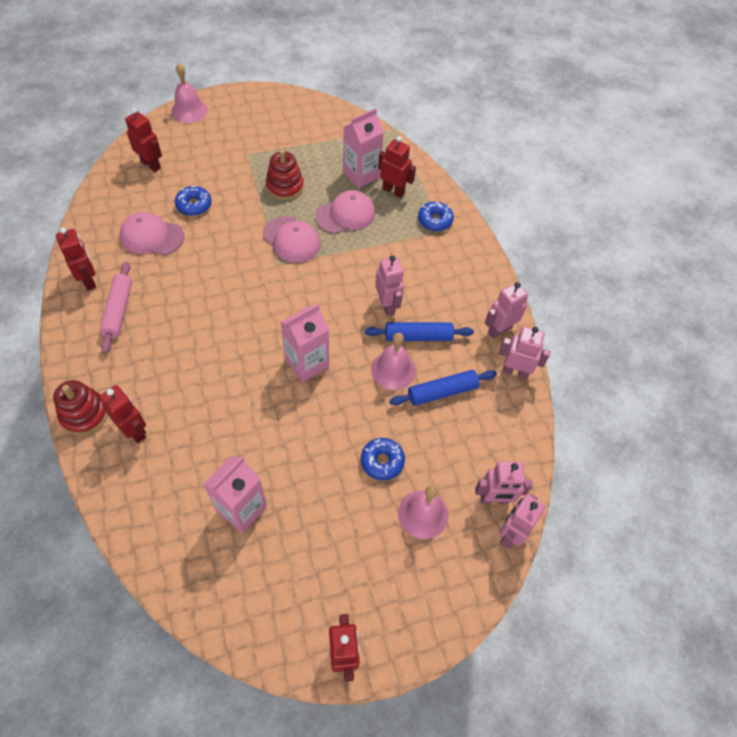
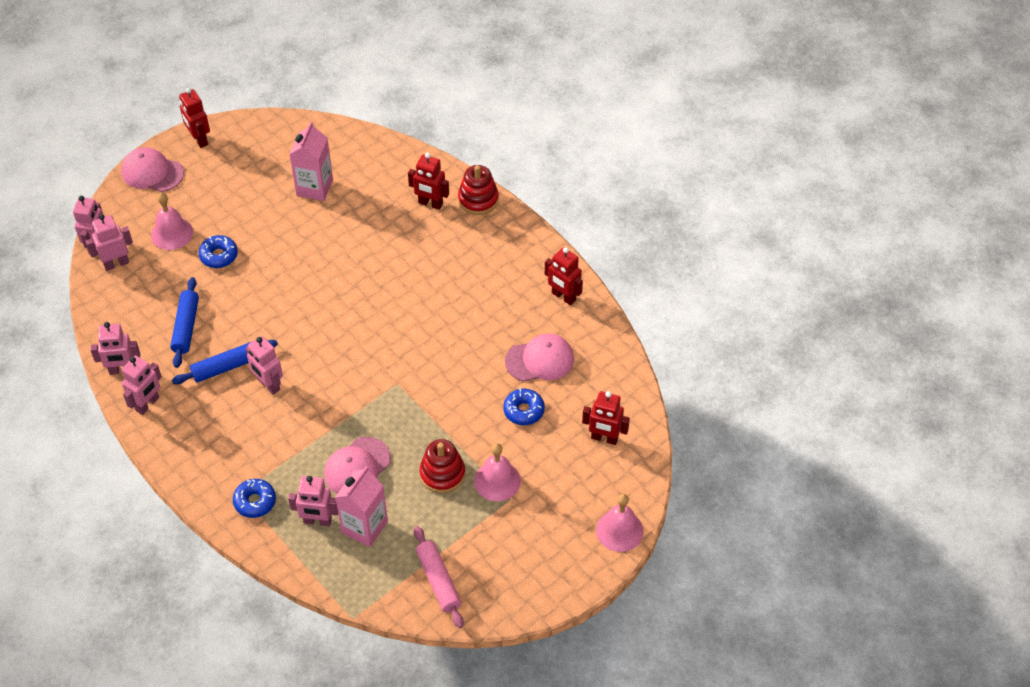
camera: 160 degrees right, 5 degrees down
(118, 311) = (515, 282): pink rolling pin -> pink rolling pin (438, 580)
(291, 240) = (399, 414): pink cap -> pink cap (152, 172)
(307, 363) = (319, 304): pink carton -> none
(393, 191) = (317, 521): red robot -> pink robot
(393, 370) = (238, 328): pink bell -> pink bell (497, 481)
(442, 392) = (186, 327): blue rolling pin -> blue rolling pin turned 45 degrees counterclockwise

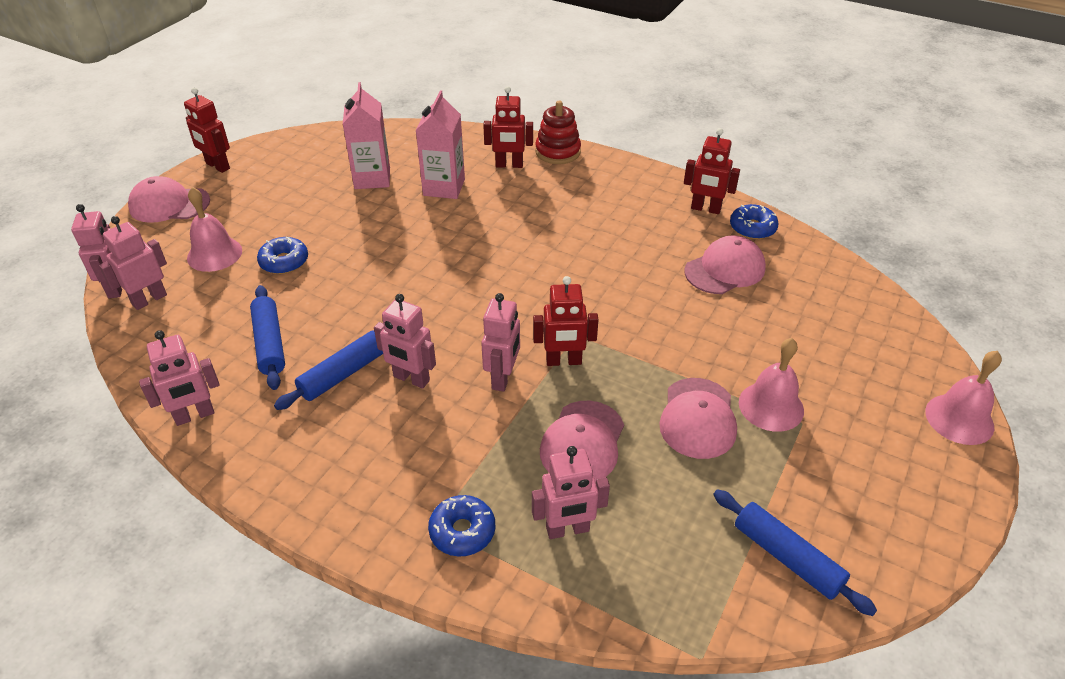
camera: 20 degrees left, 10 degrees down
(147, 404) = (247, 448): pink robot -> pink robot (503, 378)
(364, 527) = (638, 517): pink carton -> pink carton (444, 187)
(438, 580) = (786, 557): pink rolling pin -> blue rolling pin
(442, 474) = (698, 418): red stacking toy -> pink cap
(524, 410) = (745, 322): blue donut -> blue donut (752, 228)
(604, 438) = (857, 325): red robot -> red robot (563, 361)

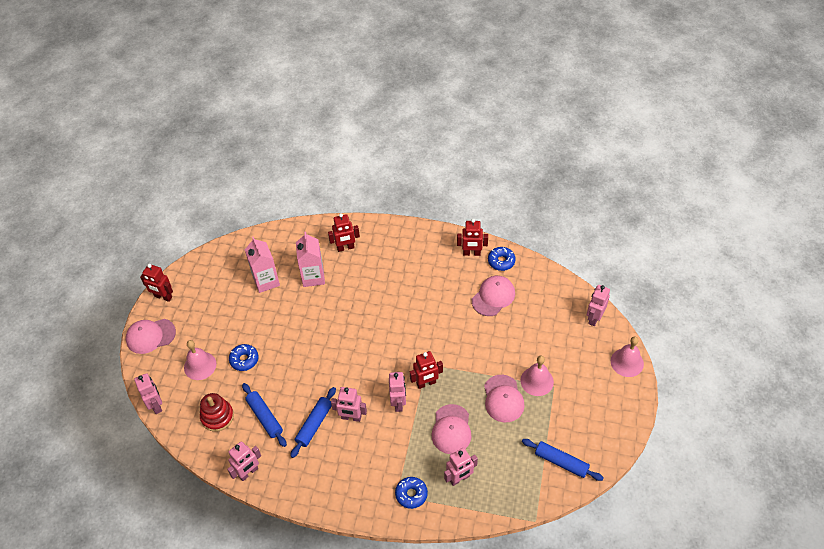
camera: 15 degrees left, 10 degrees up
(149, 299) = (180, 408): pink robot -> pink robot (594, 318)
(558, 152) = (371, 228): red stacking toy -> red stacking toy (217, 416)

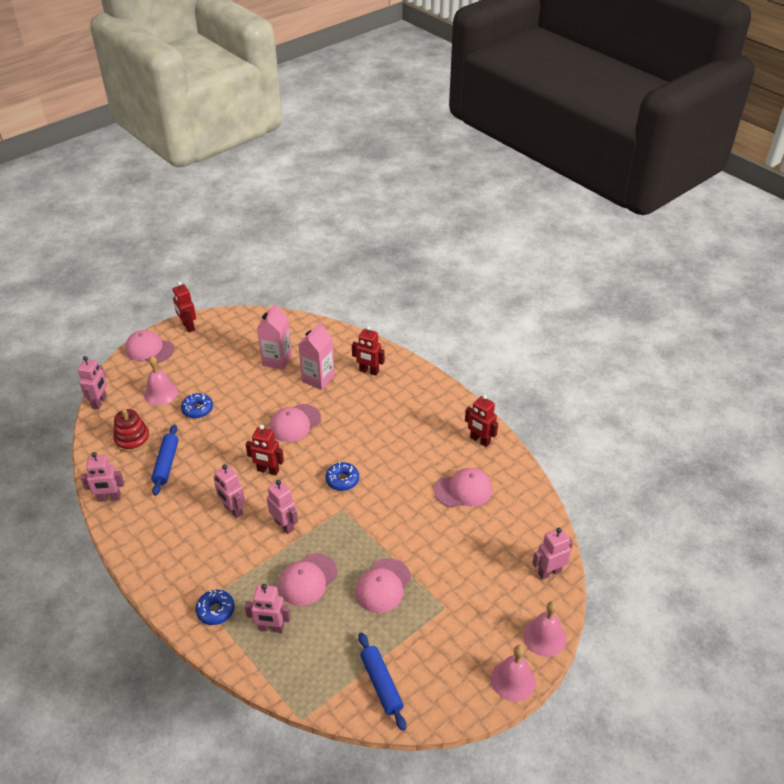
camera: 35 degrees right, 10 degrees down
(314, 425) = (197, 495): blue rolling pin -> none
(330, 323) = (295, 423): none -> pink cap
(398, 403) = (284, 525): pink robot -> pink robot turned 75 degrees counterclockwise
(426, 383) = (325, 525): red robot -> red robot (268, 470)
(501, 261) = (502, 464): blue donut -> blue donut (342, 480)
(537, 381) = (432, 592): pink bell -> pink bell (513, 680)

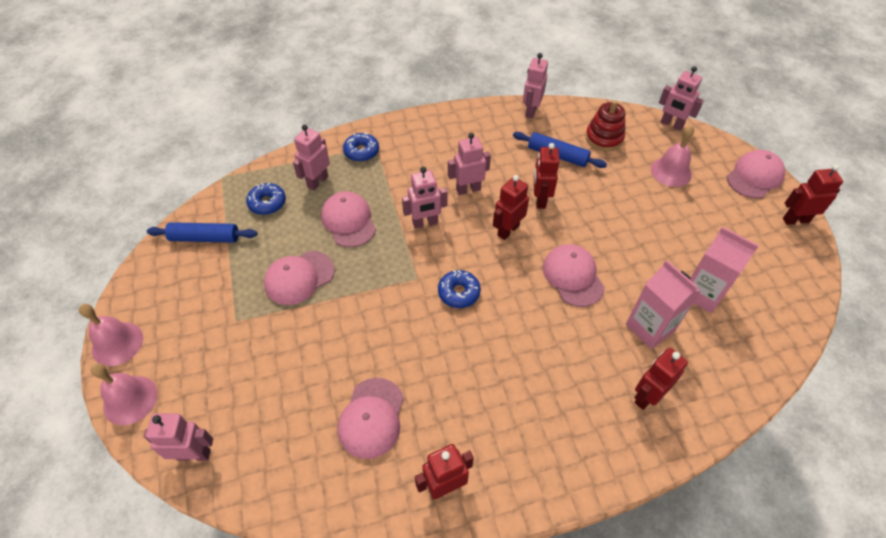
camera: 115 degrees right, 10 degrees up
(197, 409) = (632, 195): blue donut -> blue donut (267, 203)
(225, 460) = (540, 199): none -> red robot
(383, 585) = (299, 277): pink cap -> pink cap turned 90 degrees counterclockwise
(549, 572) = (194, 454): pink robot -> pink robot turned 90 degrees counterclockwise

